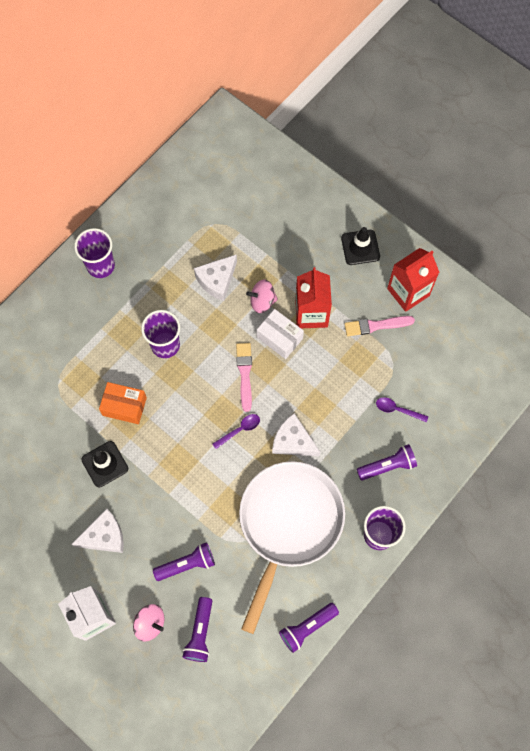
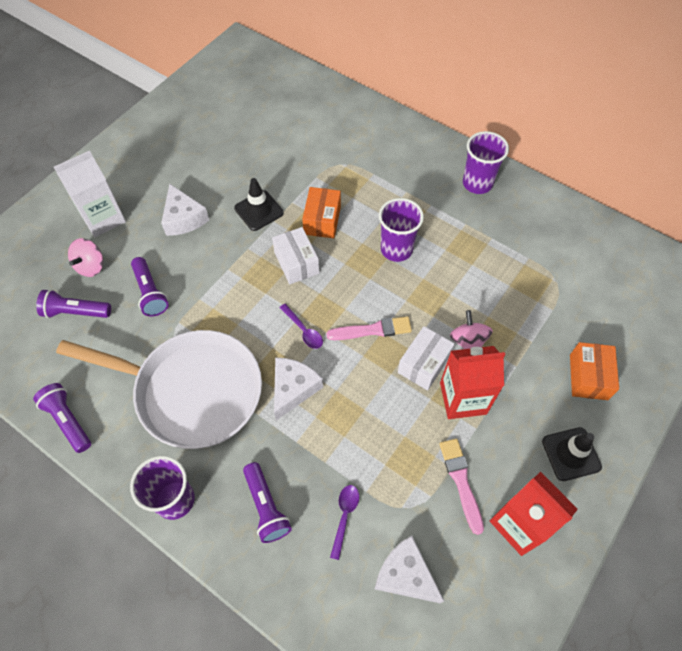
camera: 85 degrees right, 10 degrees down
(169, 432) = (296, 263): none -> white box
(217, 280) = (484, 291): white cheese -> white cheese (405, 575)
(301, 221) = (588, 377): none -> orange box

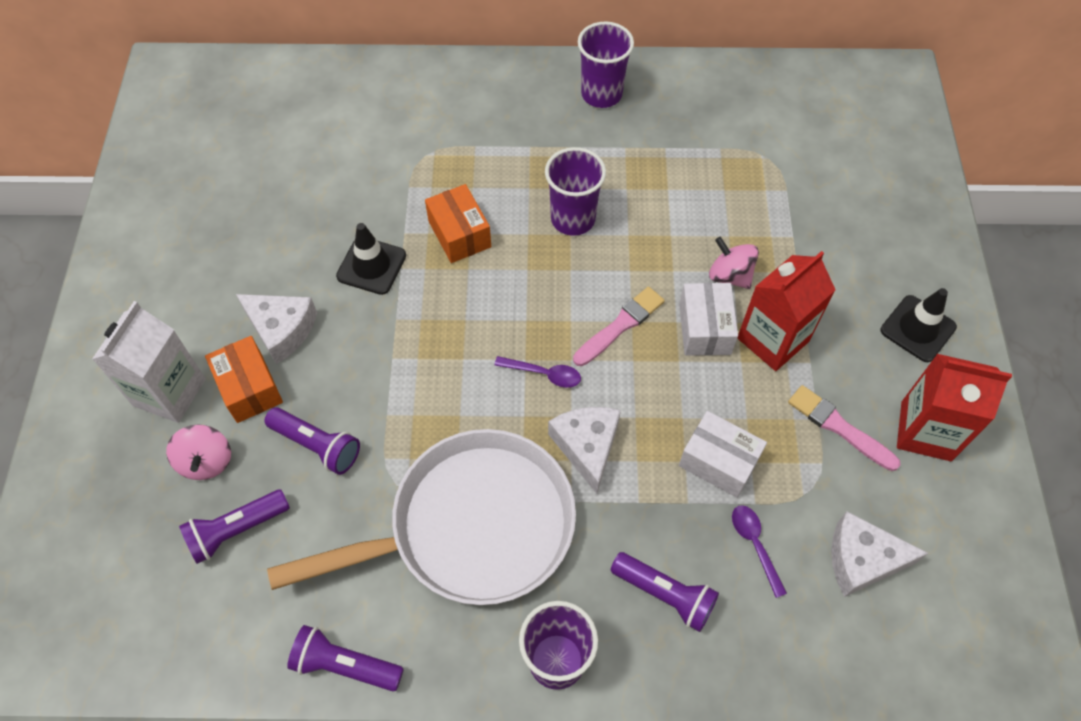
camera: 35 degrees left, 0 degrees up
(296, 263) = (470, 301): white box -> white box (718, 462)
(588, 377) = (874, 240): orange box -> orange box (249, 388)

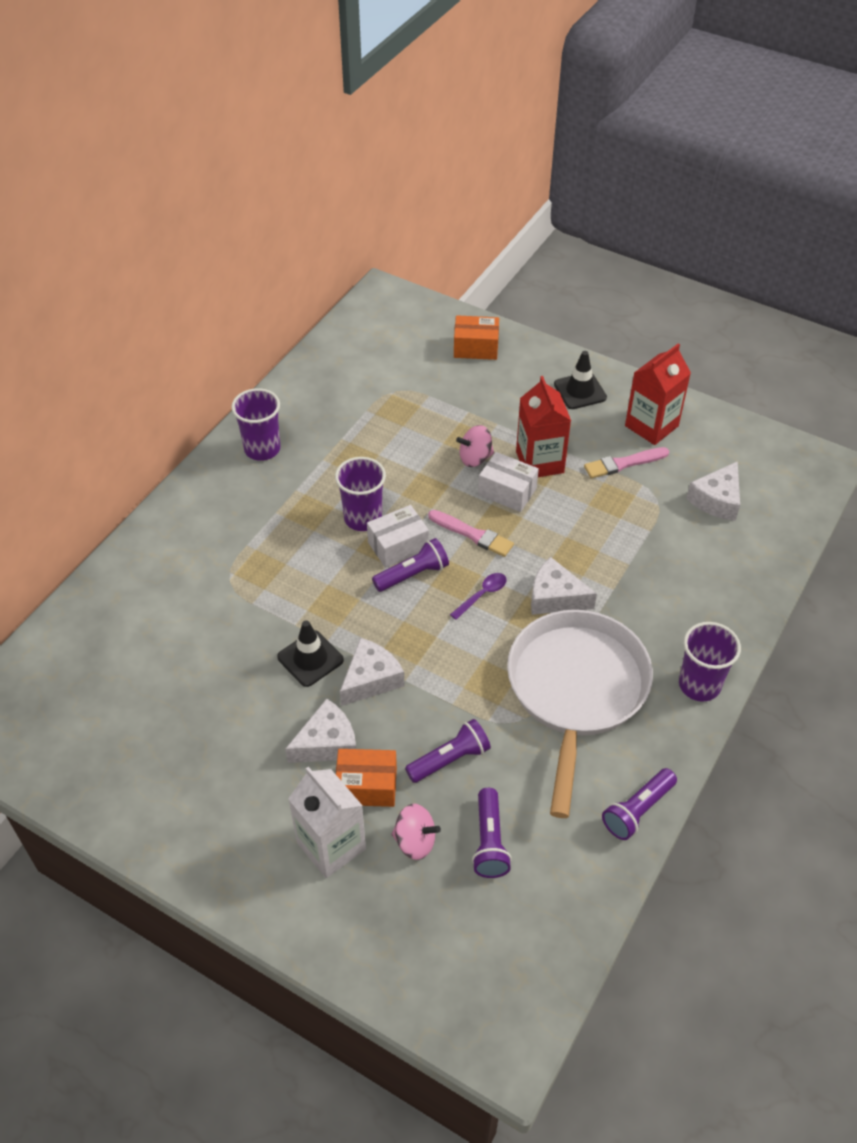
camera: 60 degrees left, 10 degrees down
(376, 328) = (371, 679): none -> white cheese
(459, 234) = (323, 591): orange box -> orange box (476, 348)
(620, 325) = (473, 534): pink brush -> pink brush turned 135 degrees clockwise
(665, 595) = (686, 606): purple flashlight -> purple flashlight (413, 574)
(718, 462) = (610, 534): white box -> white box (398, 546)
(755, 545) = (678, 545): purple spoon -> none

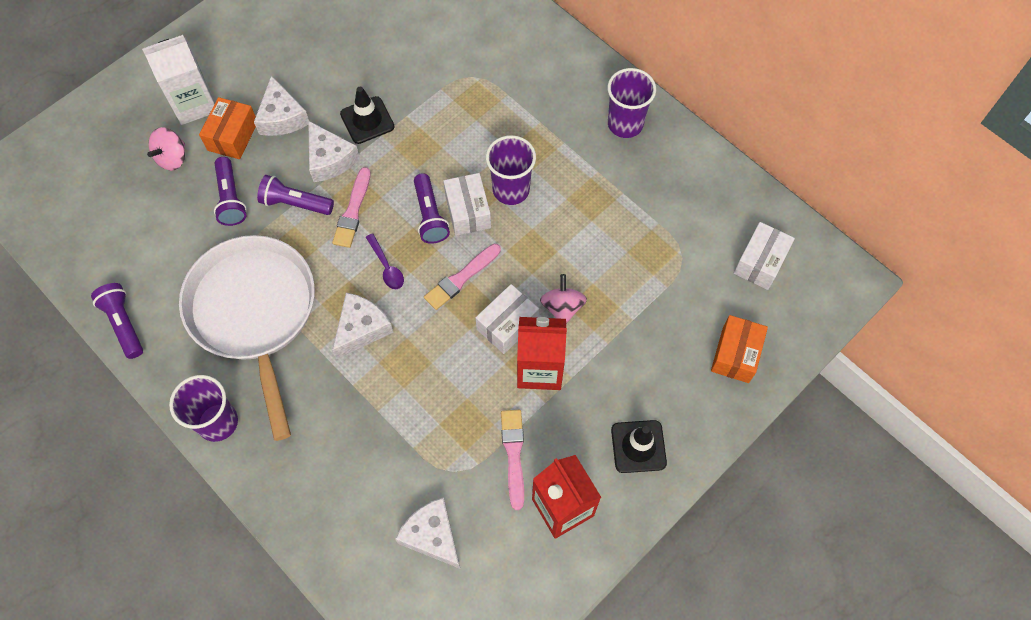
camera: 105 degrees right, 15 degrees up
(384, 344) = (760, 262): none -> white box
(428, 640) = (353, 211): none -> pink brush
(489, 842) = (148, 207): purple flashlight -> purple flashlight (295, 203)
(576, 691) = (254, 314): white pan -> white pan turned 135 degrees counterclockwise

